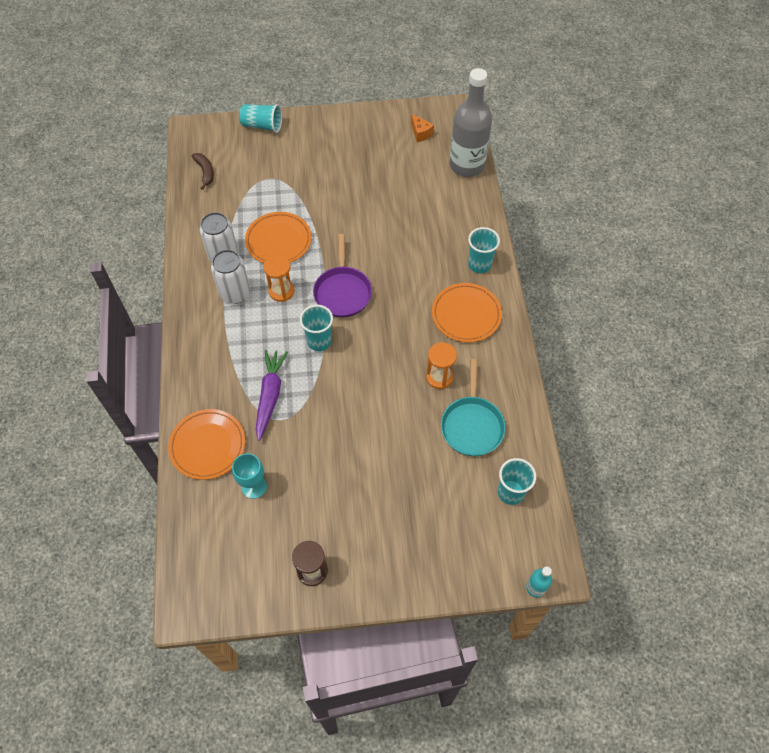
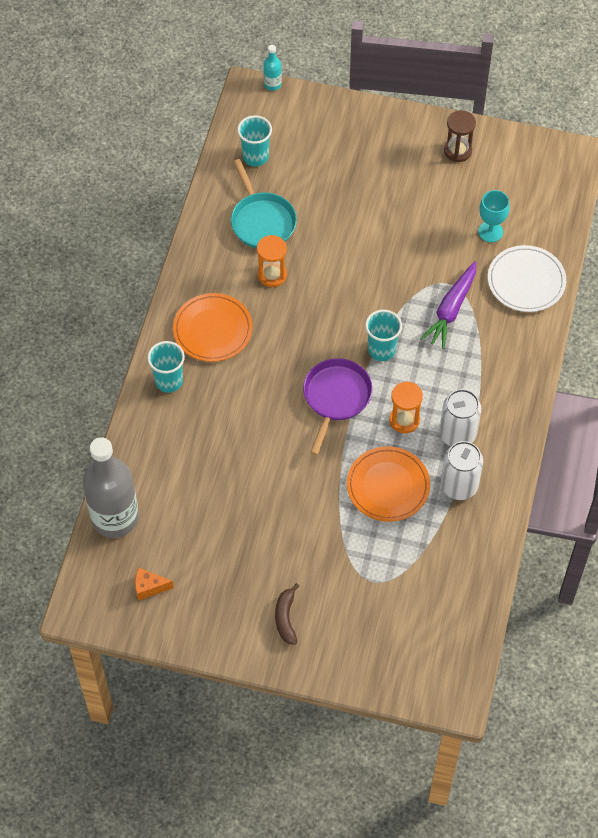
camera: 160 degrees left, 0 degrees up
(205, 172) = (452, 618): brown banana -> brown banana (286, 618)
(207, 445) = (526, 281): orange plate -> white plate
(262, 126) = (355, 672): turquoise cup -> none
(420, 133) = (149, 587): orange cheese -> orange cheese turned 75 degrees counterclockwise
(472, 425) = (262, 221): turquoise pan -> turquoise pan turned 135 degrees clockwise

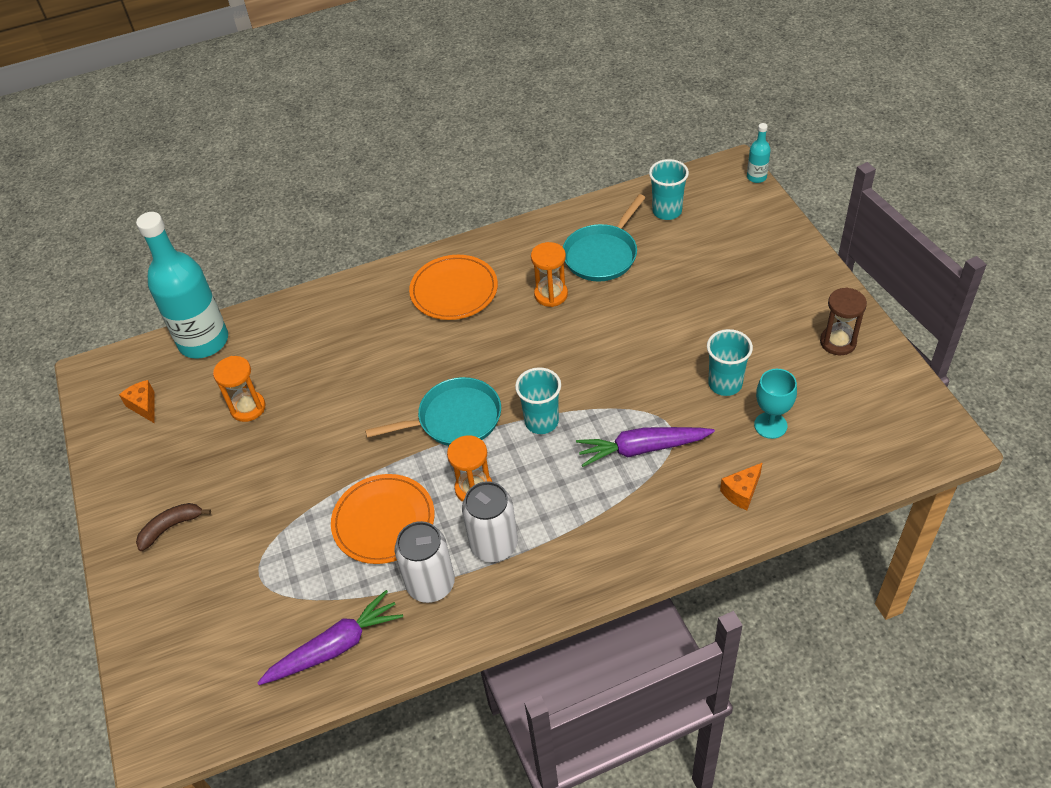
camera: 60 degrees right, 10 degrees down
(115, 517) = (203, 341): grey bottle -> turquoise bottle
(169, 381) = (374, 294): turquoise cup -> turquoise cup (725, 384)
(213, 519) = (248, 408): none -> orange hourglass
(336, 397) = (455, 419): purple pan -> turquoise pan
(463, 563) = (335, 647): none -> purple carrot
(526, 281) = (741, 492): white plate -> orange cheese

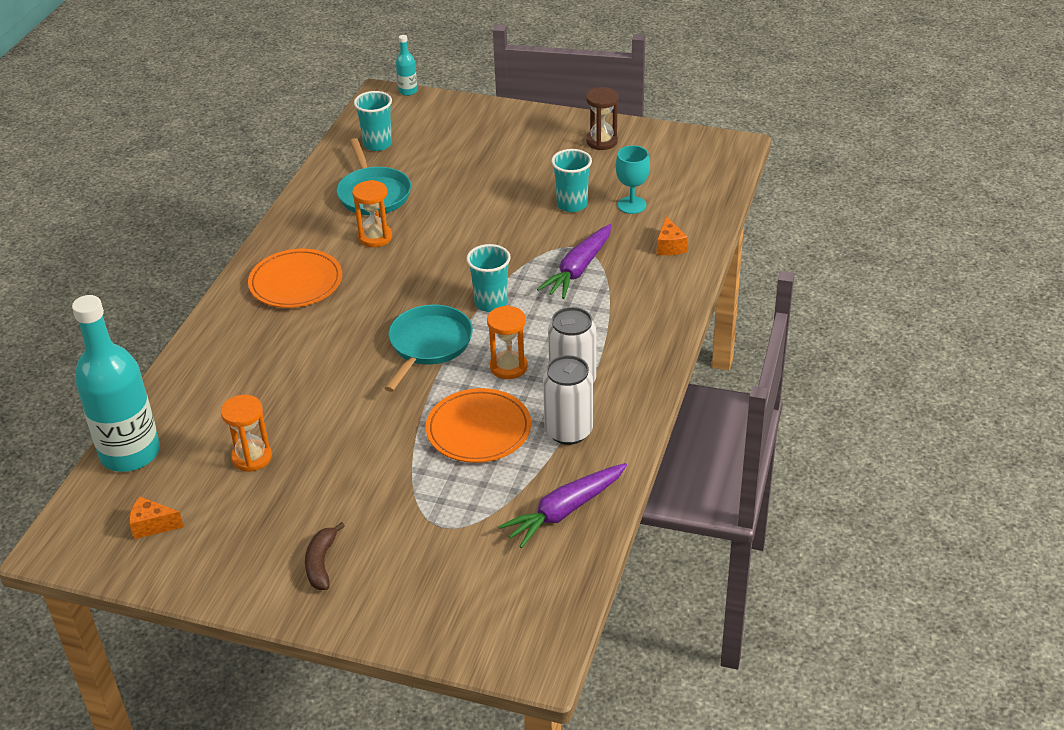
camera: 55 degrees left, 10 degrees down
(335, 647) = (565, 511): purple carrot -> purple carrot turned 135 degrees counterclockwise

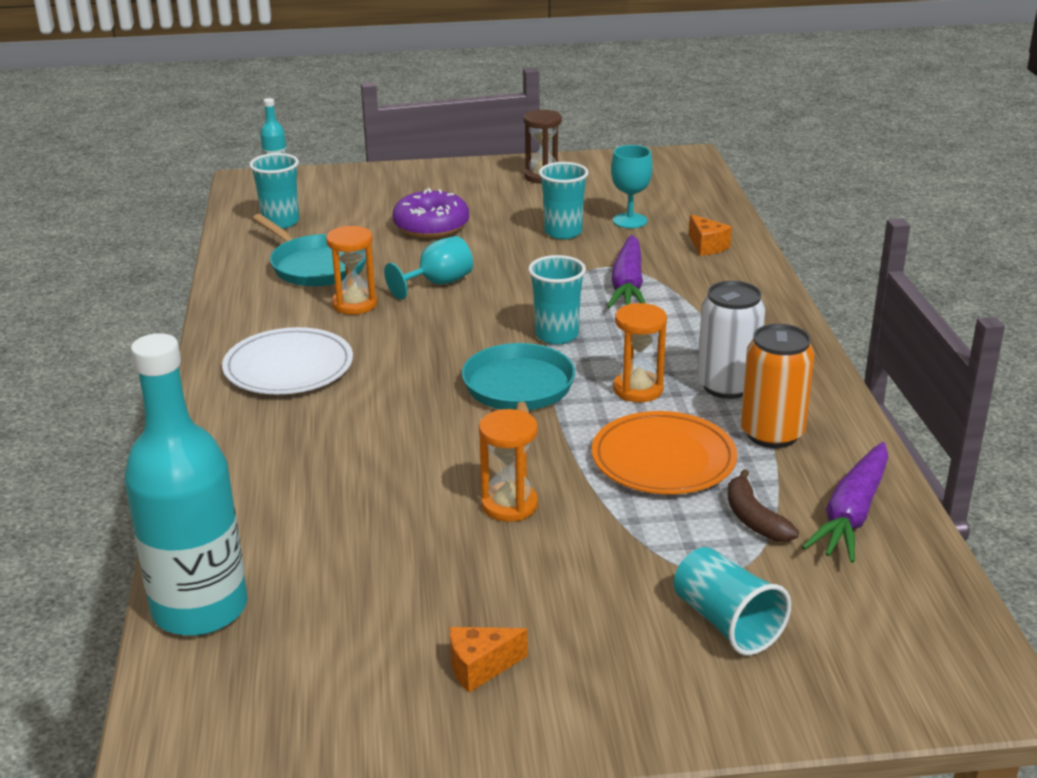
camera: 25 degrees left, 10 degrees down
(152, 526) = (307, 690): orange cheese -> orange cheese (480, 668)
(252, 457) = (389, 566): orange hourglass -> orange hourglass (509, 505)
(296, 282) = (288, 367): orange plate -> white plate
(321, 563) = (598, 662): brown banana -> brown banana (754, 518)
(417, 562) = (726, 623): none -> turquoise cup
(445, 232) = (437, 283): none -> turquoise goblet
(480, 174) = (431, 226): none -> purple donut
(568, 431) = (772, 434): white can -> orange can

